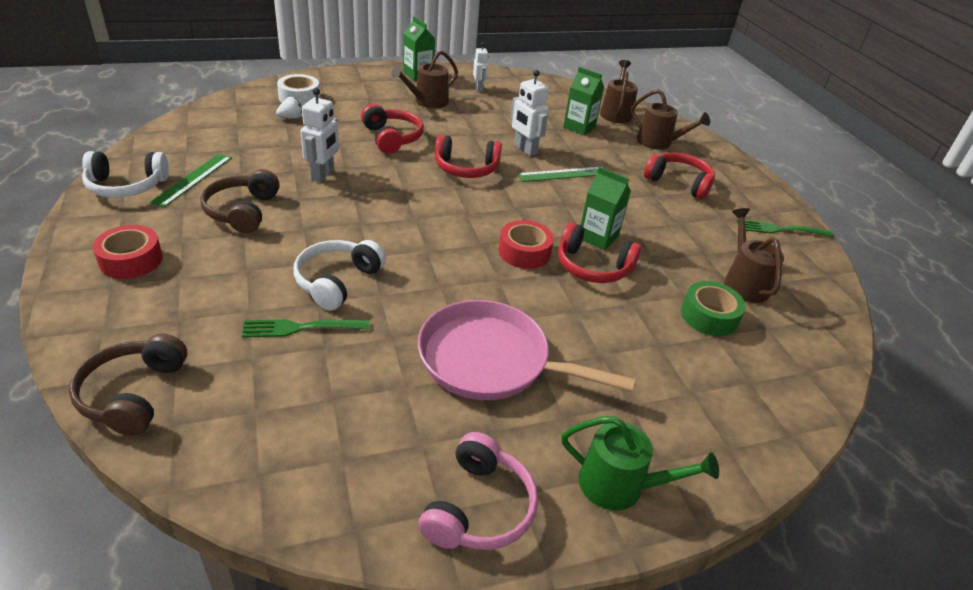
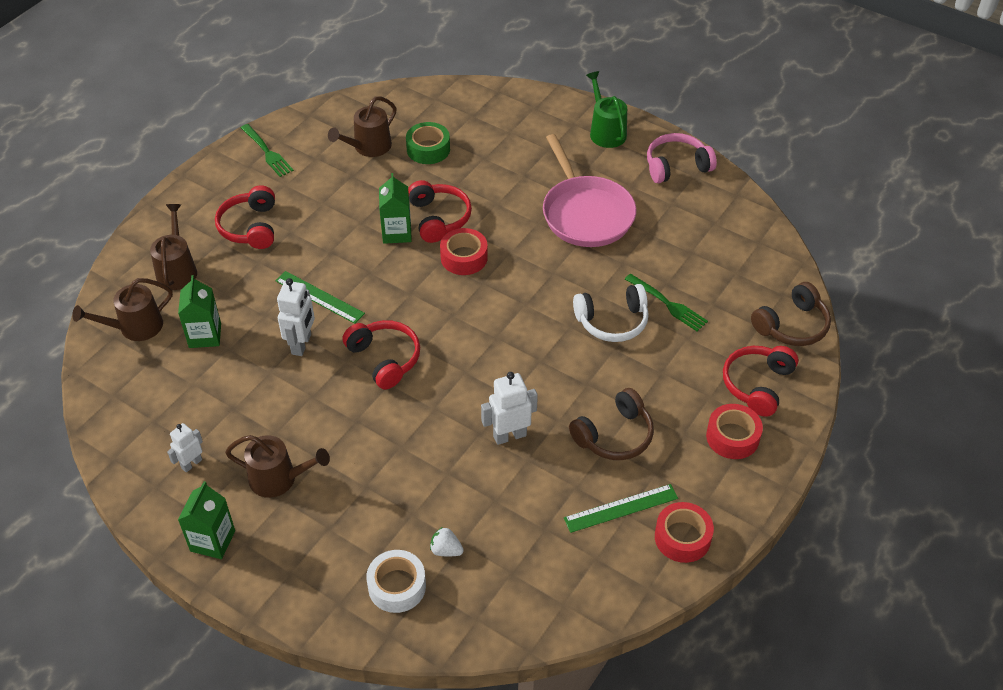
camera: 125 degrees left, 10 degrees up
(126, 186) = (682, 537): white headphones -> red tape
(392, 138) = (391, 444): red headphones -> red headphones (757, 385)

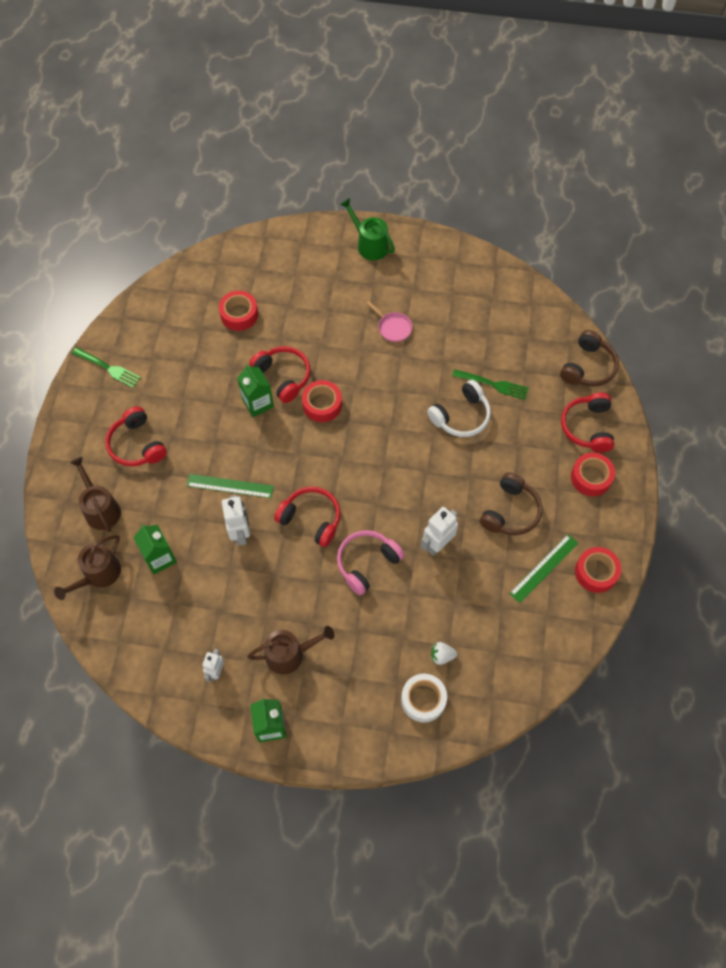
camera: 25 degrees left, 15 degrees up
(368, 147) = (190, 331): brown watering can -> none
(428, 149) = (239, 314): green tape -> red tape
(585, 213) = (393, 327): pink pan -> pink pan, size x0.44
(676, 166) = (439, 257): pink headphones -> pink headphones (367, 563)

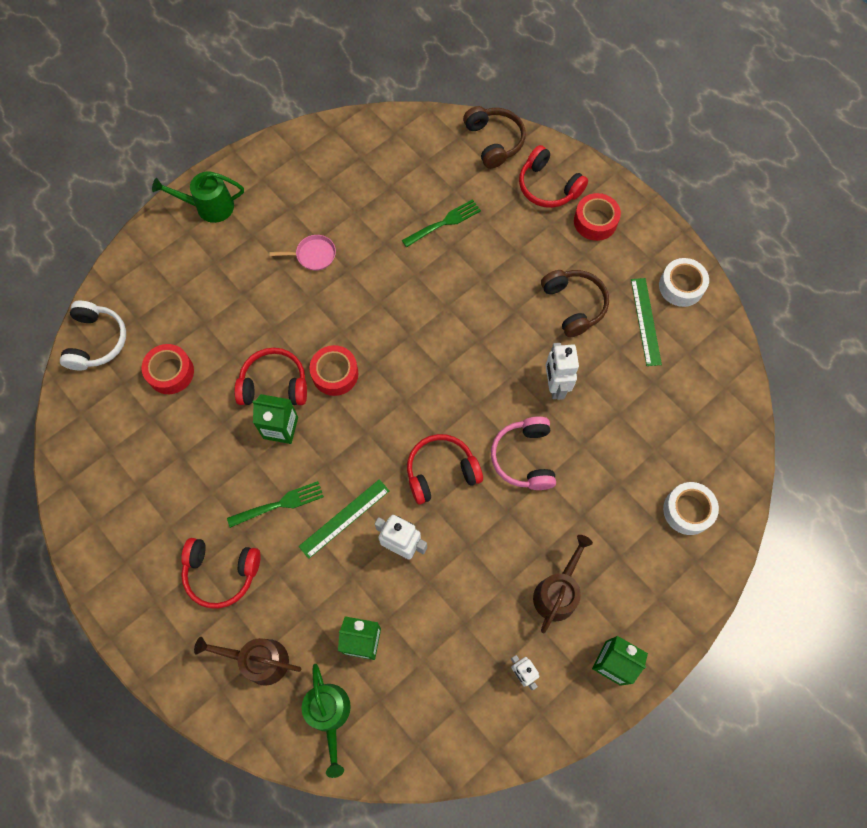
camera: 50 degrees left, 5 degrees up
(99, 574) = (329, 714): brown watering can -> green watering can
(108, 368) = (108, 538): green fork -> green fork (279, 504)
(442, 656) = (660, 464): white strawberry -> none
(461, 416) = (451, 271): white headphones -> white headphones (97, 341)
(596, 572) = (681, 286): red tape -> white tape

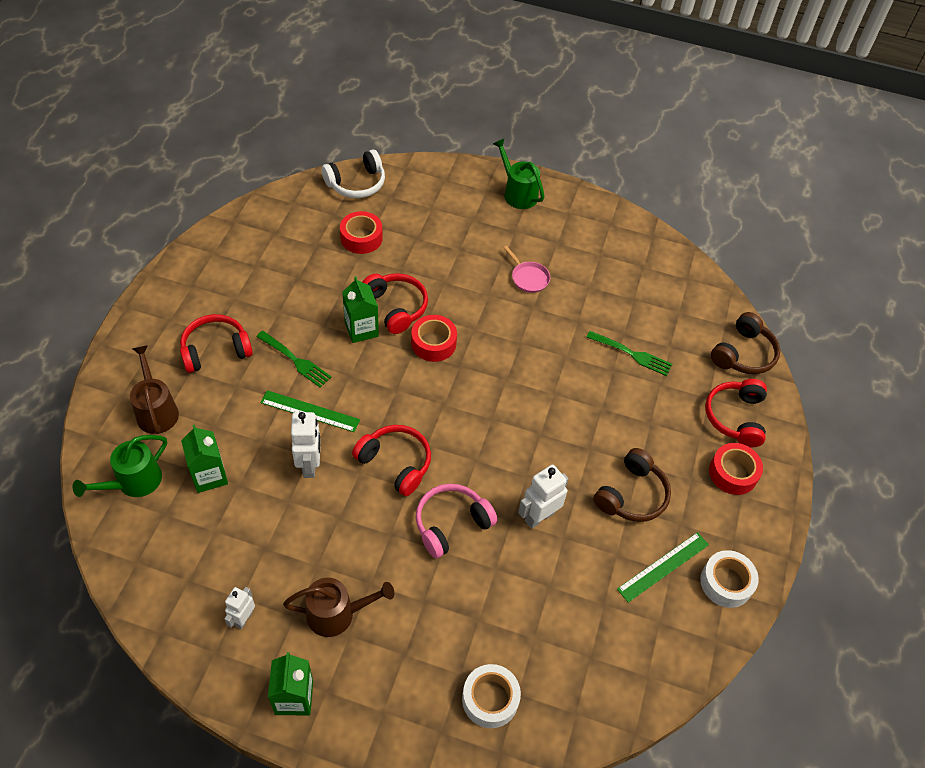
camera: 55 degrees right, 15 degrees down
(221, 573) = (215, 350): red headphones -> red headphones turned 90 degrees clockwise

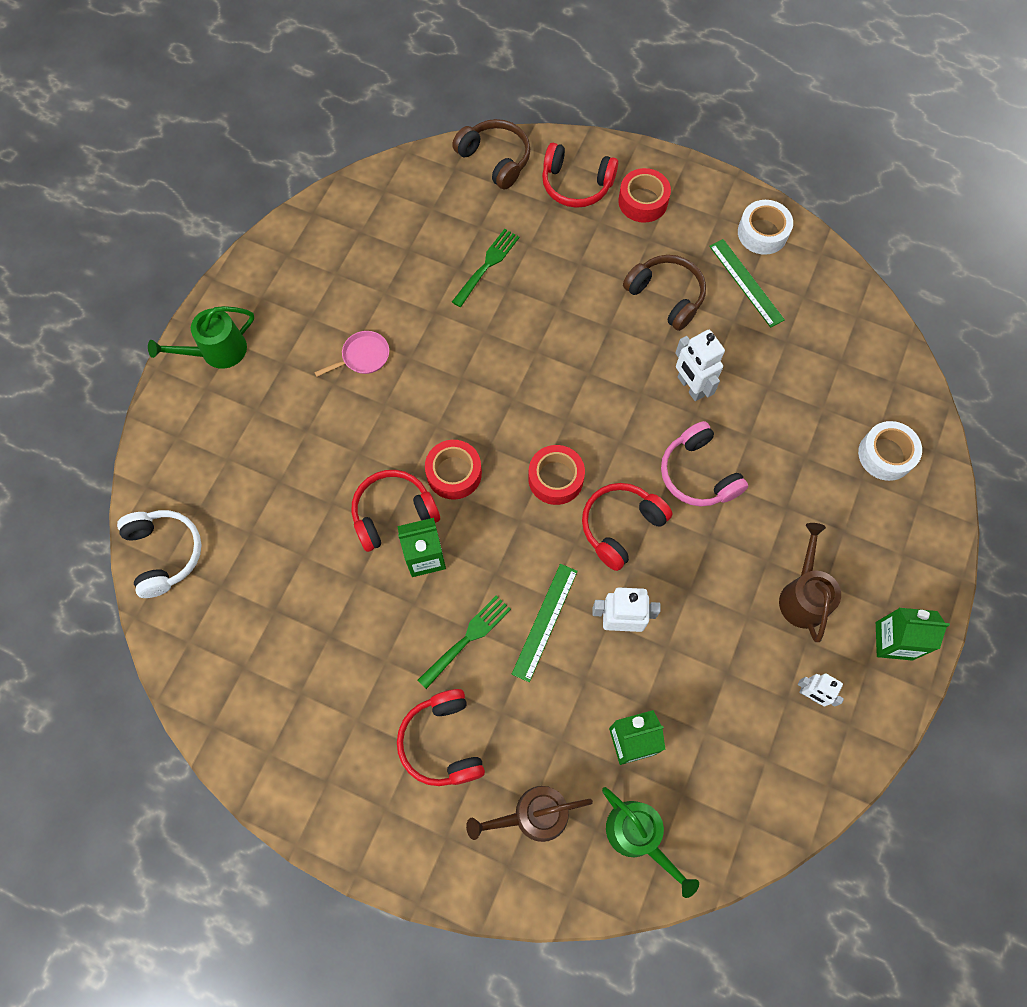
camera: 80 degrees left, 15 degrees up
(361, 238) = (269, 551): red tape -> red tape (555, 478)

